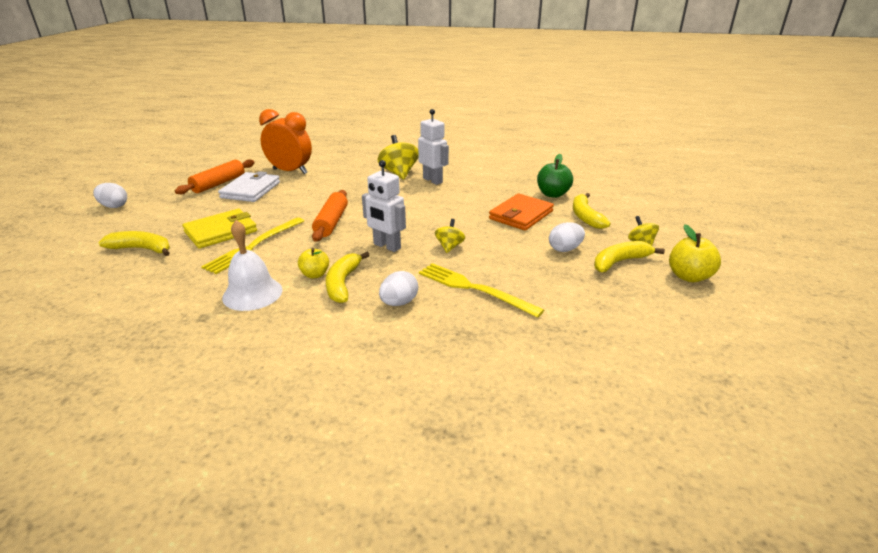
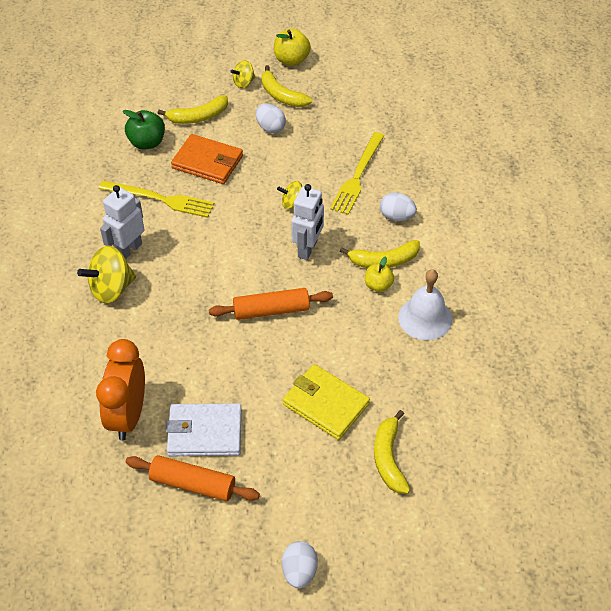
camera: 105 degrees left, 20 degrees up
(254, 246) = (346, 357): yellow fork -> yellow fork (160, 199)

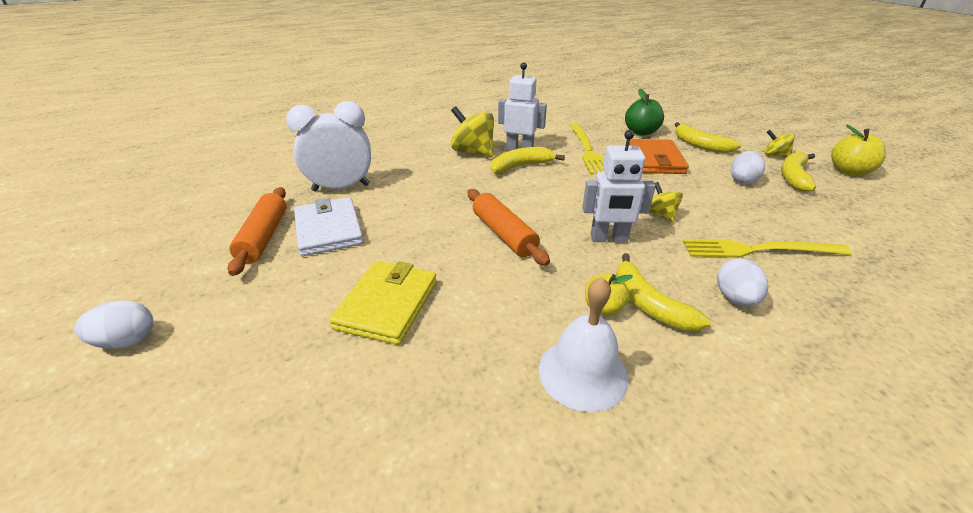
camera: 70 degrees right, 15 degrees down
(128, 415) = (341, 188): orange clock -> white clock
(389, 458) = (307, 391): yellow banana -> yellow banana (521, 166)

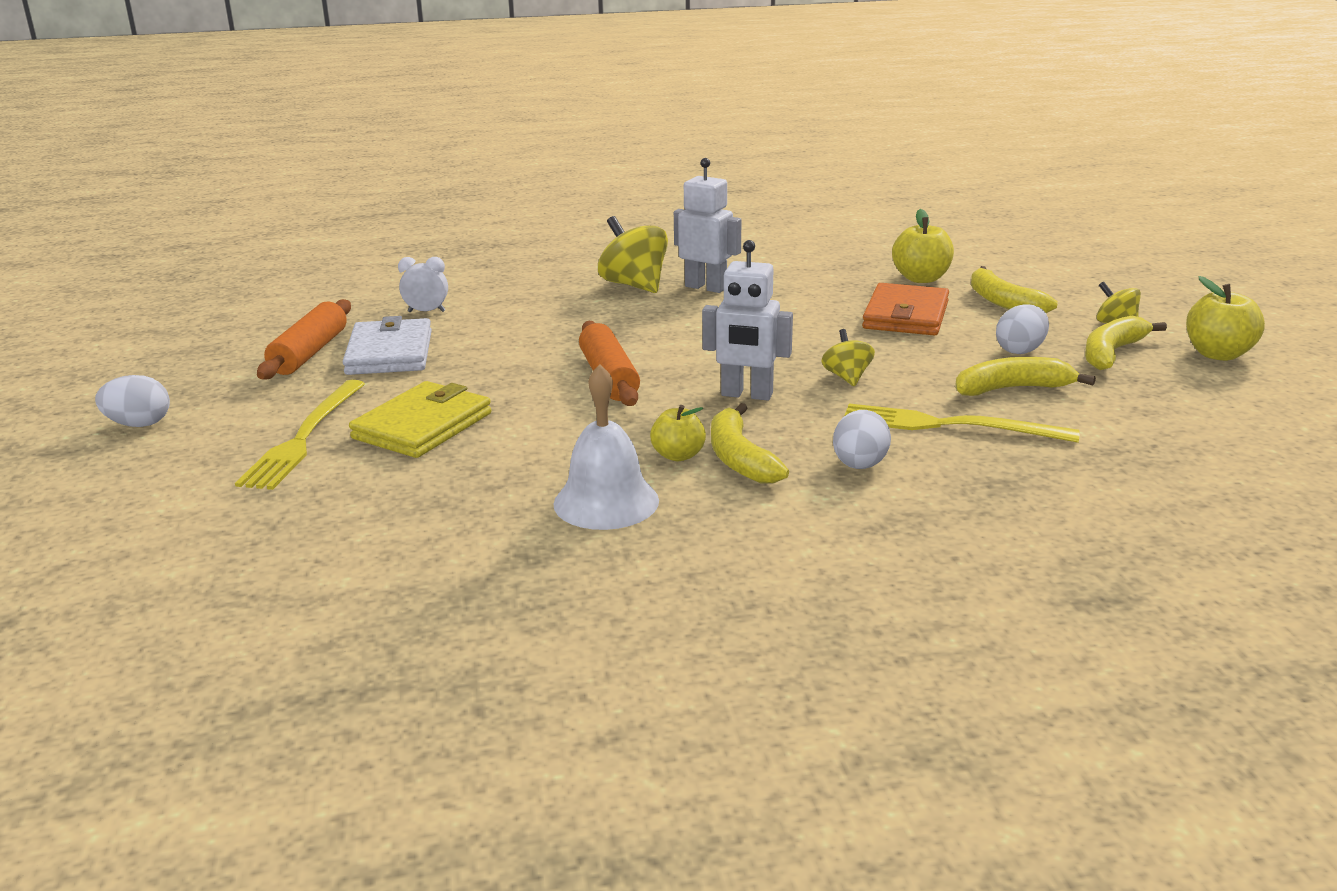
camera: 15 degrees right, 10 degrees down
(341, 188) = (426, 311): white clock -> white clock, size x0.48
(521, 166) = (692, 307): yellow banana -> yellow banana (1012, 389)
(587, 150) = (810, 295): yellow fork -> yellow fork (304, 437)
(641, 132) = (921, 278): green apple -> yellow apple

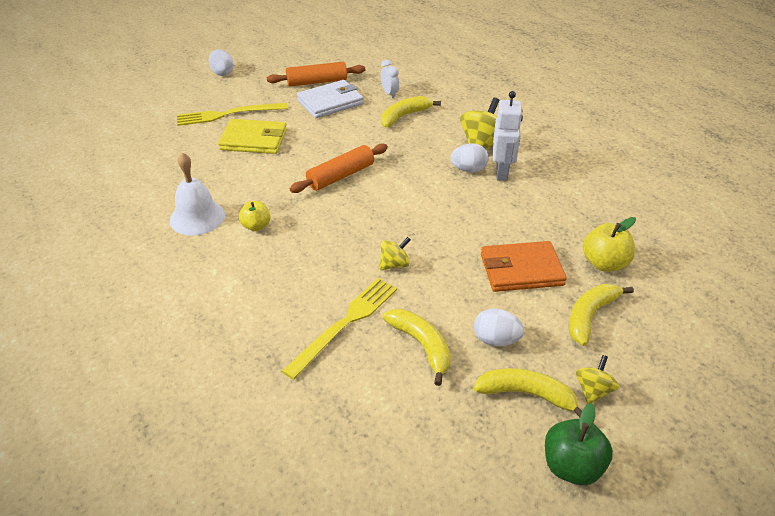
camera: 65 degrees right, 15 degrees up
(739, 458) = (262, 248): yellow banana -> yellow banana (404, 116)
(746, 395) = (345, 230): white robot -> none
(859, 465) = (272, 295): white egg -> white egg (468, 169)
(948, 425) = (345, 323): yellow fork -> yellow fork turned 45 degrees clockwise
(1218, 354) = (572, 466): yellow apple -> green apple

